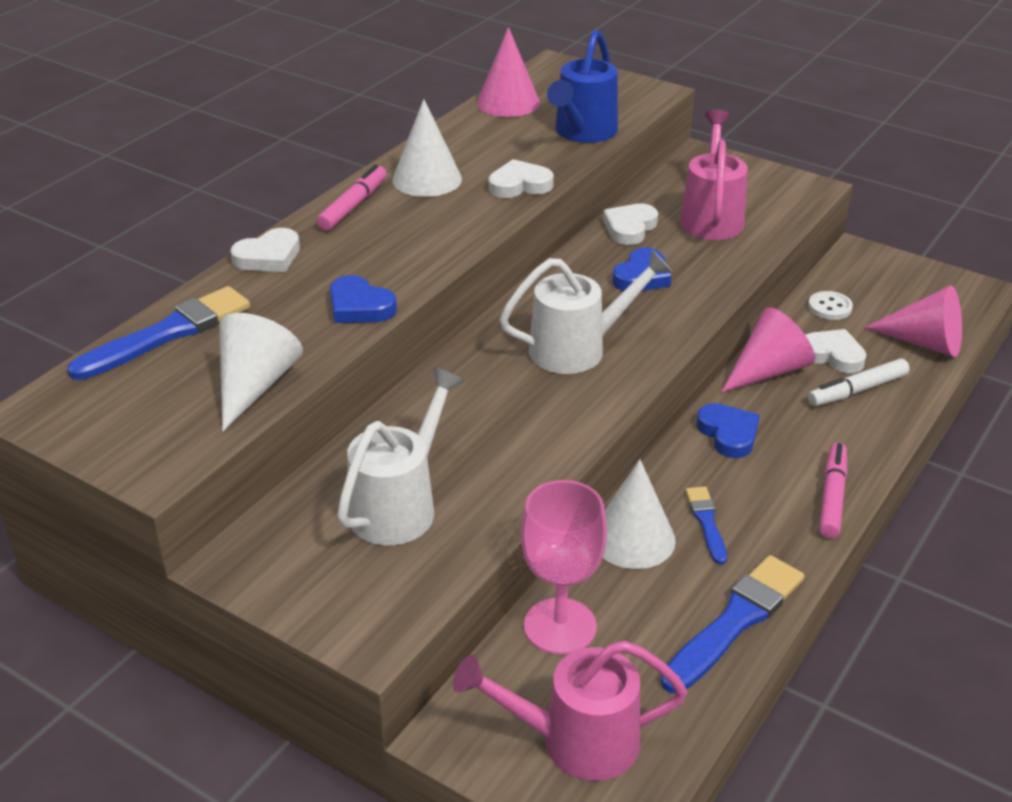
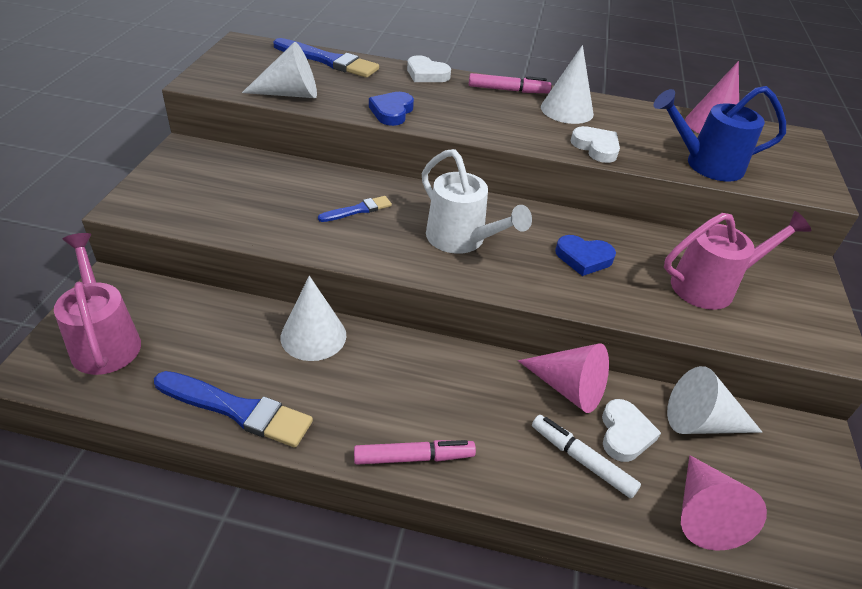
camera: 65 degrees right, 5 degrees up
(400, 505) = (251, 194): white watering can -> none
(560, 626) = (212, 314): pink goblet -> none
(630, 228) = (648, 241): white heart -> none
(706, 522) = (347, 375): blue brush -> blue brush (358, 210)
(728, 434) = (464, 373): blue heart -> none
(830, 307) = (701, 422): white button -> white cone

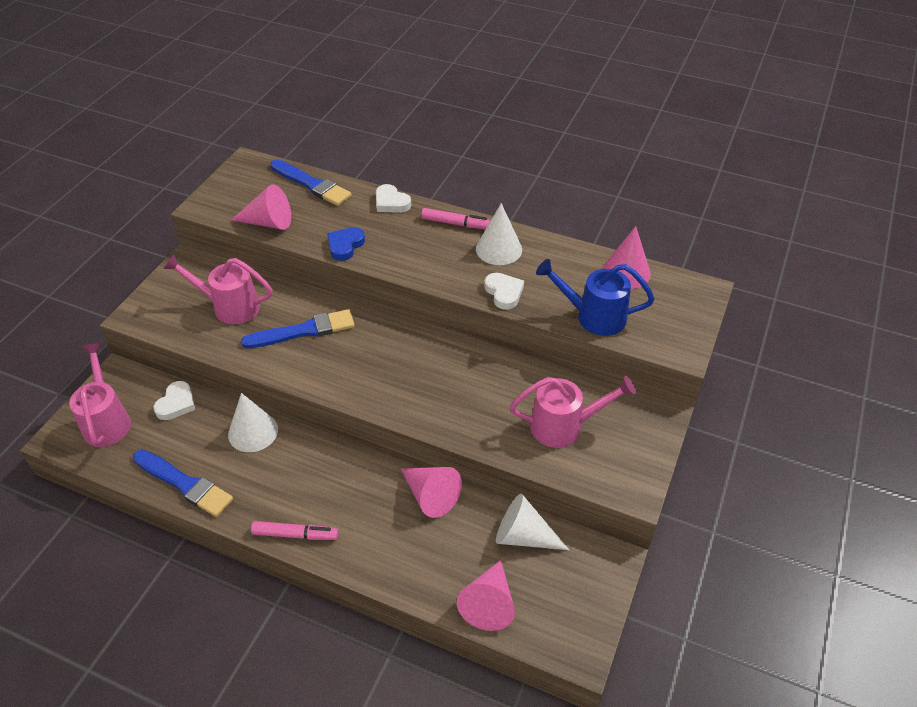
camera: 15 degrees right, 5 degrees up
(255, 191) = (229, 307): none -> pink watering can
(290, 94) = (268, 222): white cone -> pink cone
(358, 210) = (304, 331): blue brush -> blue brush, size x1.83
(461, 240) = (376, 365): white watering can -> none
(581, 460) = (416, 553): white marker -> none
(583, 258) = (469, 390): blue heart -> none
(624, 434) = (458, 537): white heart -> white heart (176, 403)

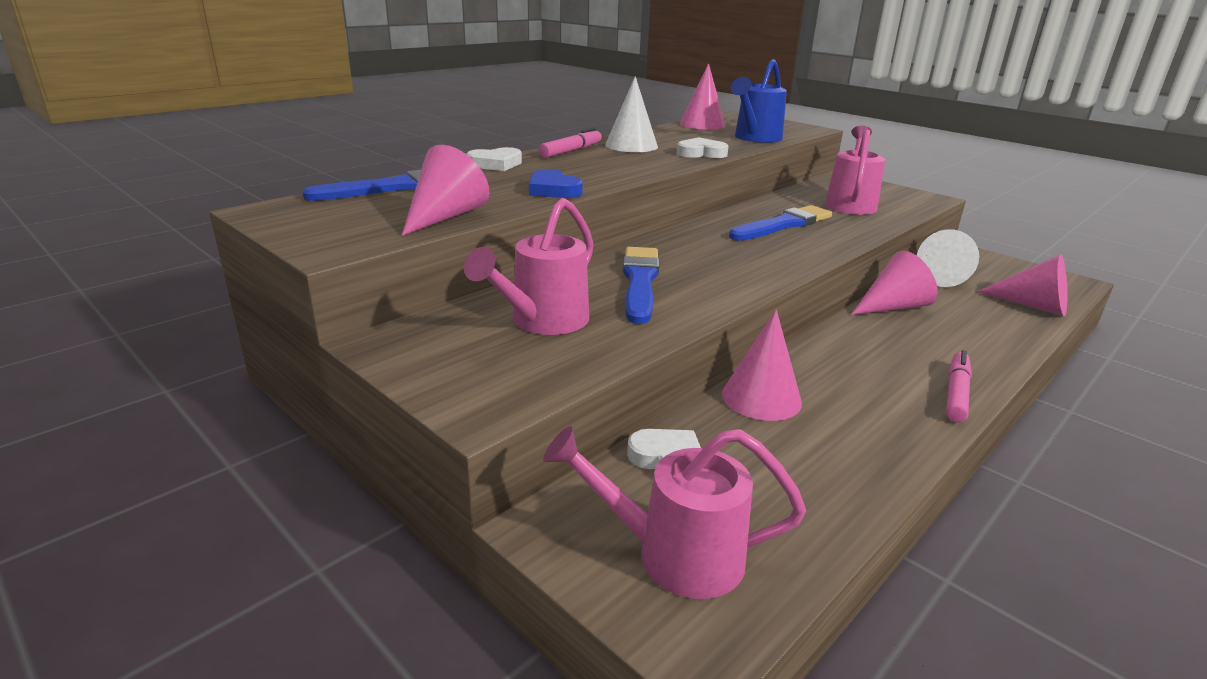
camera: 70 degrees left, 20 degrees down
(185, 484) = (858, 475): blue brush -> blue brush (783, 225)
(253, 432) = (761, 398): white cone -> pink cone

